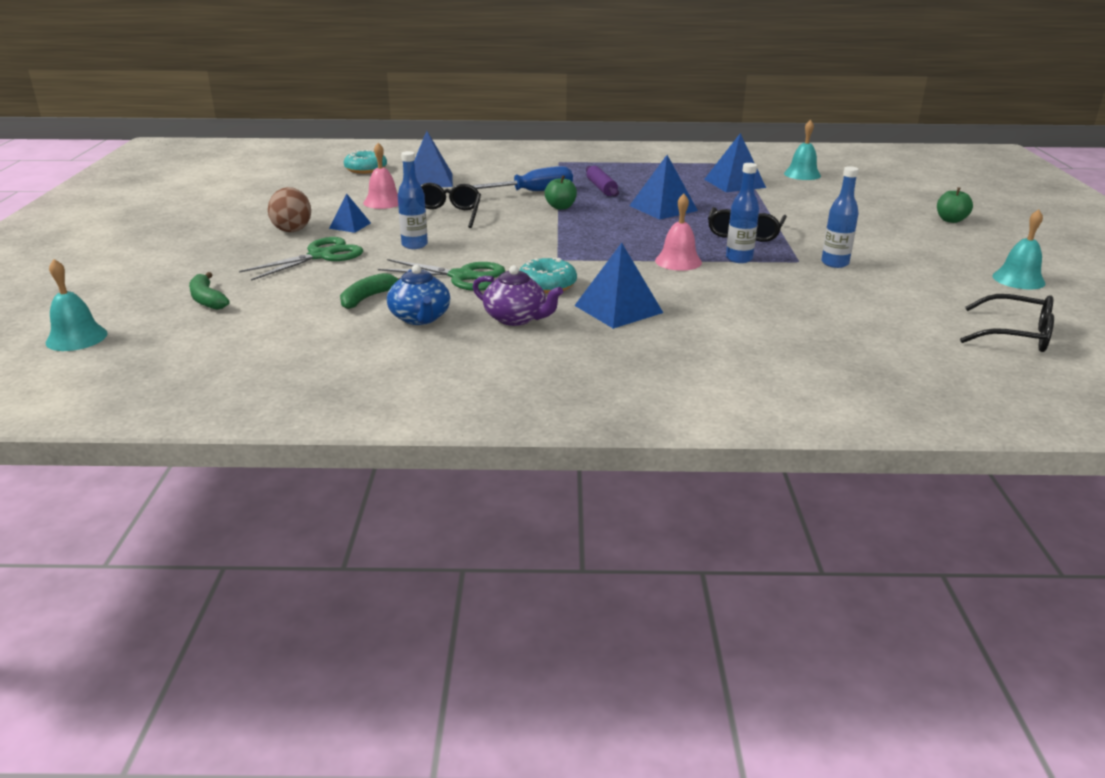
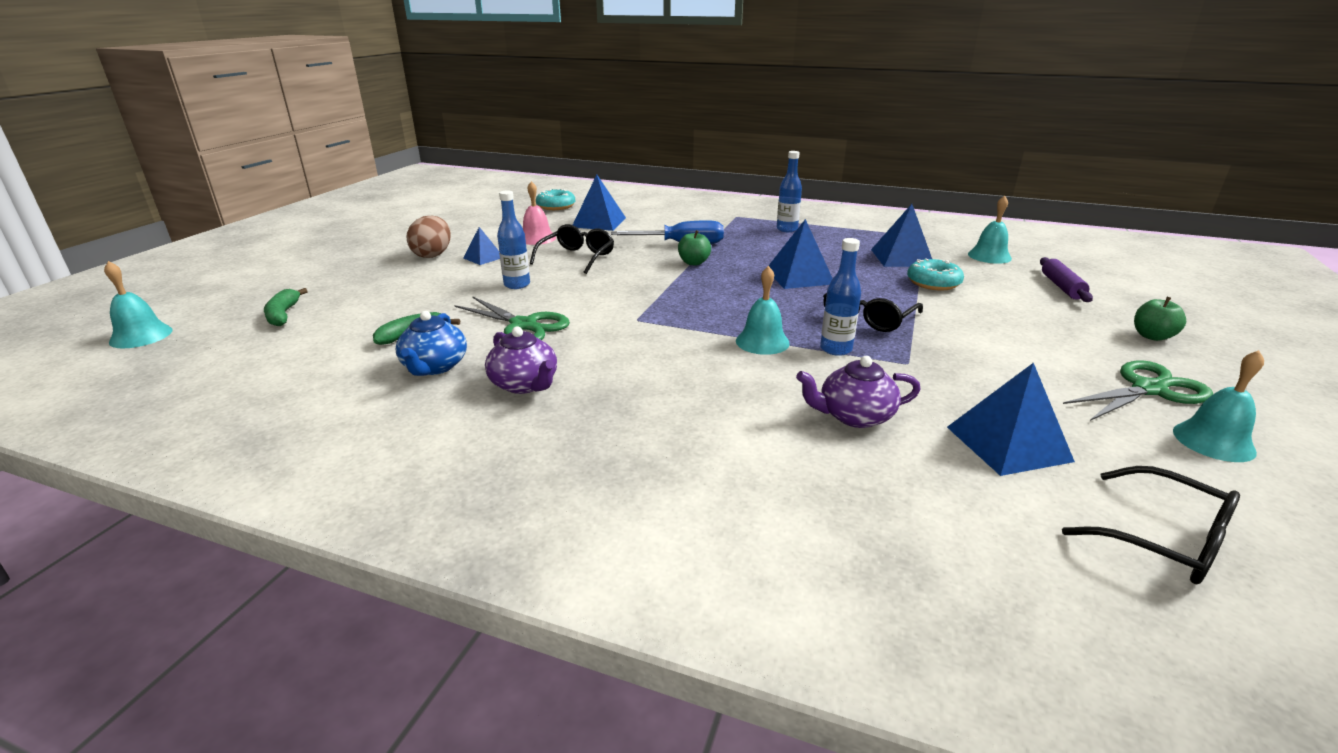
camera: 20 degrees right, 0 degrees up
(321, 256) = (425, 284): green scissors -> green scissors (1148, 389)
(547, 285) = (596, 348): turquoise donut -> turquoise donut (933, 283)
(601, 188) = (753, 247): purple rolling pin -> purple rolling pin (1062, 287)
(618, 309) = (642, 392): blue pyramid -> blue pyramid (1008, 443)
(678, 261) = (762, 342): pink bell -> turquoise bell
(788, 300) = (854, 416): none -> purple teapot
(834, 263) = (953, 373): blue bottle -> blue bottle (787, 229)

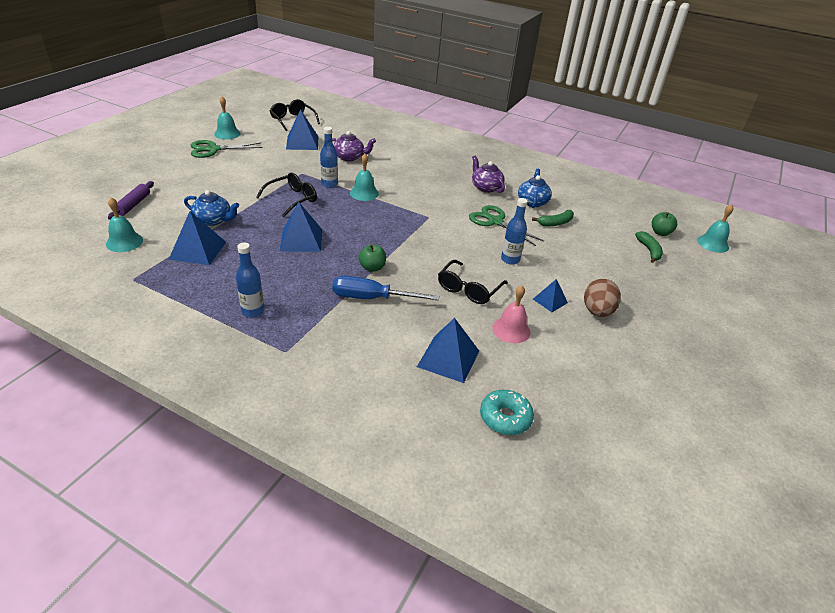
camera: 175 degrees left, 10 degrees up
(933, 283) = (213, 220): turquoise donut -> blue teapot
(1152, 336) = (156, 168): green apple -> green apple (660, 233)

